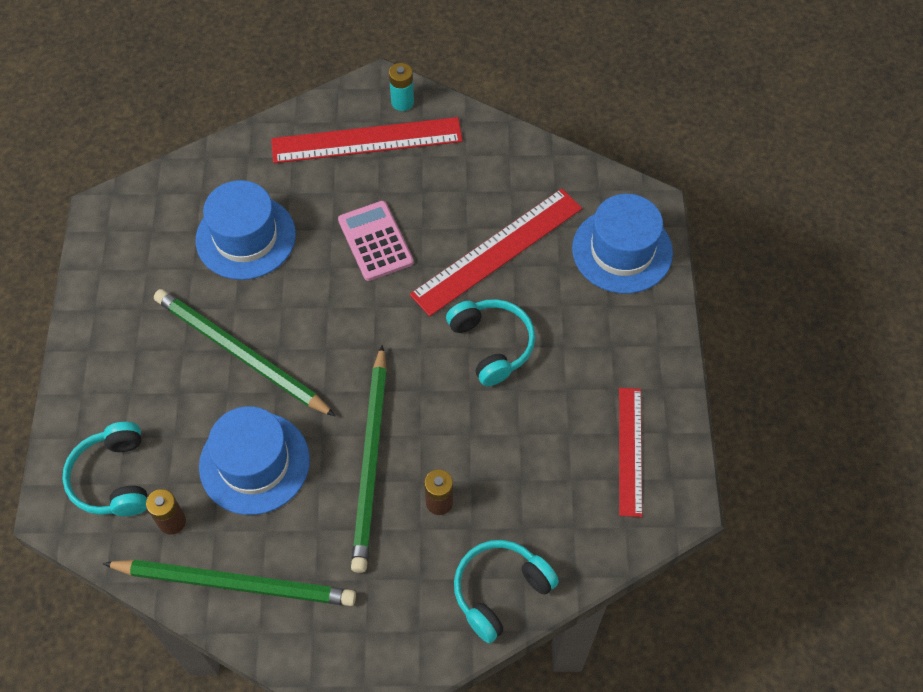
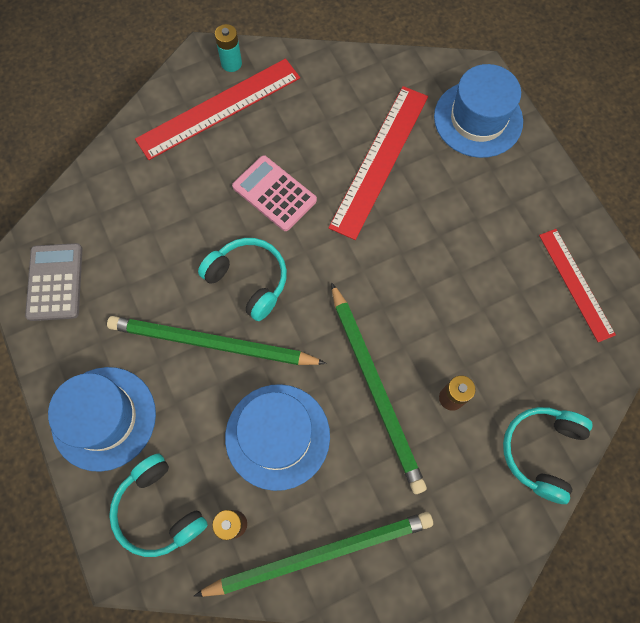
camera: 25 degrees left, 10 degrees up
(129, 240) = (55, 282): none -> grey calculator
(246, 237) = (160, 236): blue hat -> blue hat (104, 418)
(492, 345) = (419, 242): turquoise headphones -> turquoise headphones (248, 280)

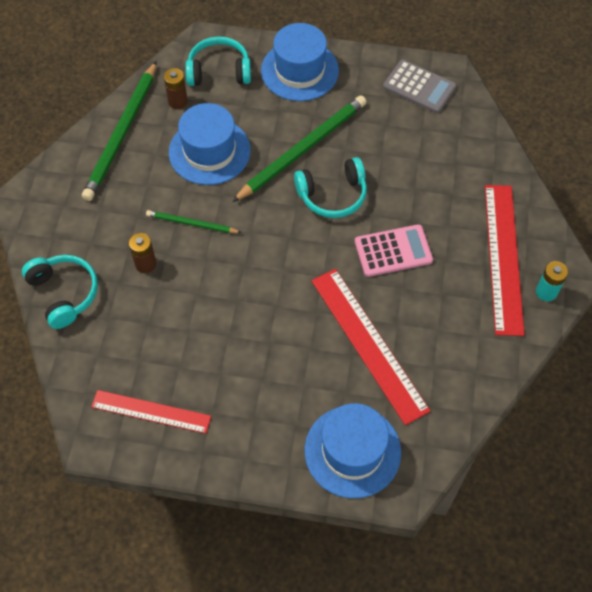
camera: 125 degrees right, 10 degrees down
(375, 388) = (191, 223): green pencil -> green pencil, size x0.52

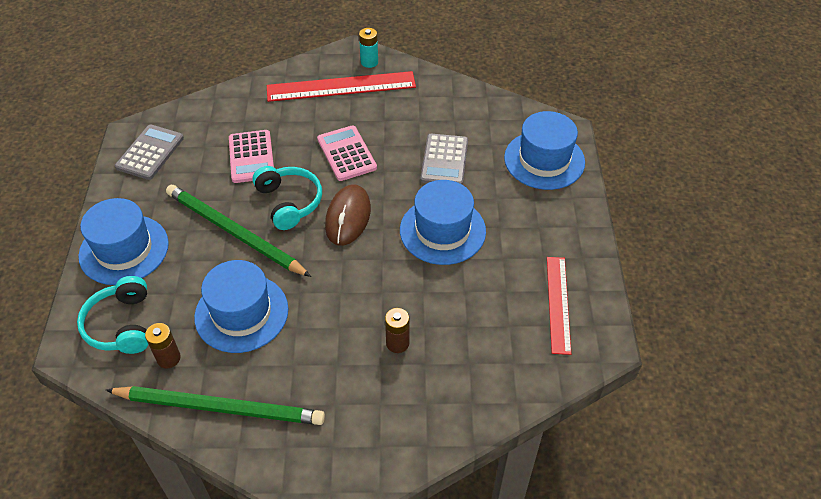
camera: 100 degrees left, 10 degrees down
(64, 293) = (450, 413): turquoise headphones -> none
(191, 223) = (340, 312): green pencil -> none
(268, 324) = (442, 230): none -> blue hat
(303, 242) = (348, 217): none -> brown mouse
(368, 344) = (444, 160): red ruler -> grey calculator
(401, 167) = (251, 157): none -> pink calculator

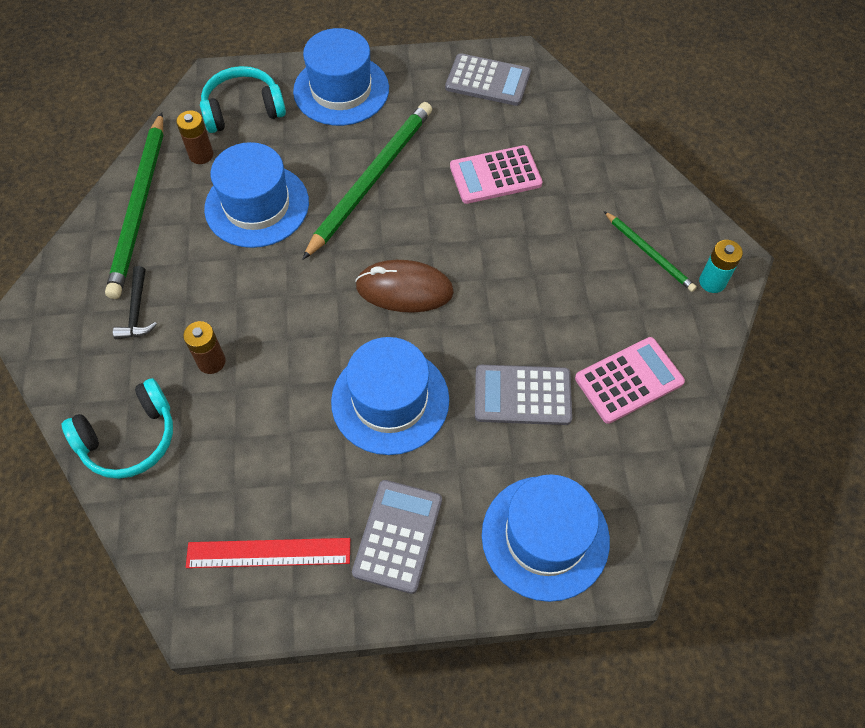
camera: 85 degrees right, 10 degrees up
(289, 202) = (423, 225): turquoise headphones -> turquoise headphones (129, 438)
(339, 402) = (137, 311): none -> black hammer
(341, 86) = (649, 253): red ruler -> green pencil
(346, 153) = (517, 275): pink calculator -> pink calculator (629, 380)
(544, 231) = (398, 536): none -> grey calculator

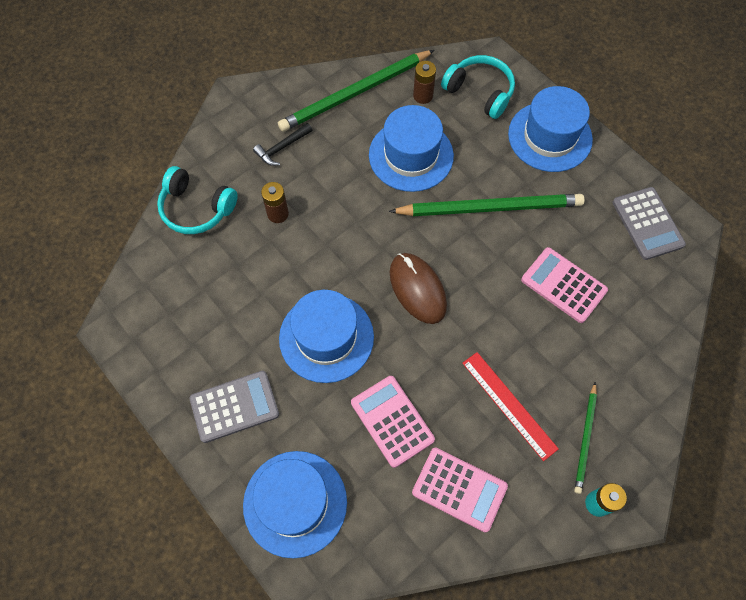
camera: 55 degrees right, 5 degrees up
(268, 552) = (175, 337): red ruler -> red ruler (509, 405)
(522, 395) = (392, 421): grey calculator -> pink calculator

